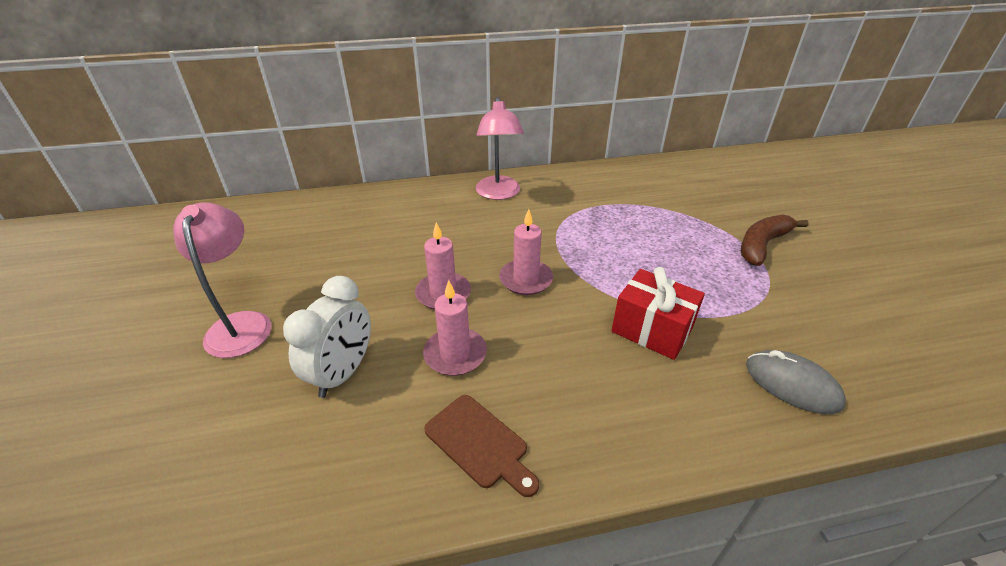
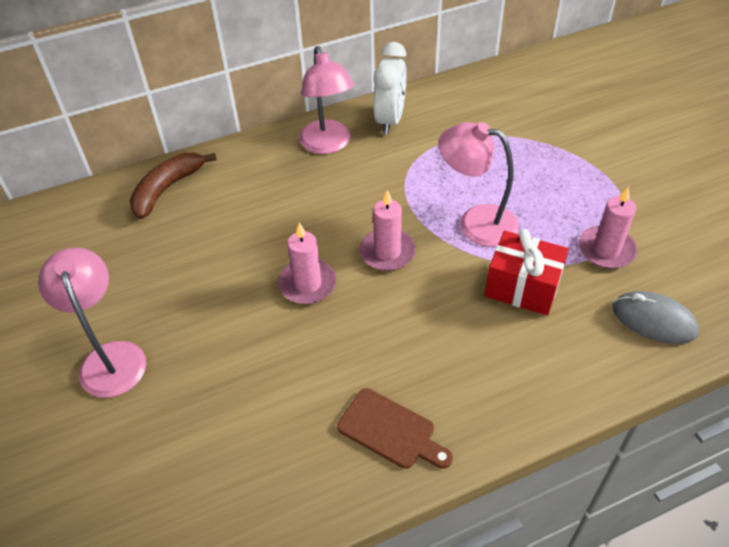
camera: 10 degrees left, 10 degrees up
(343, 373) = (239, 389): white clock -> white clock (390, 120)
(455, 354) = (341, 349): pink candle -> pink candle (606, 249)
(616, 268) = (476, 222): none -> pink lamp
(762, 245) = (617, 168): brown banana -> brown banana (167, 189)

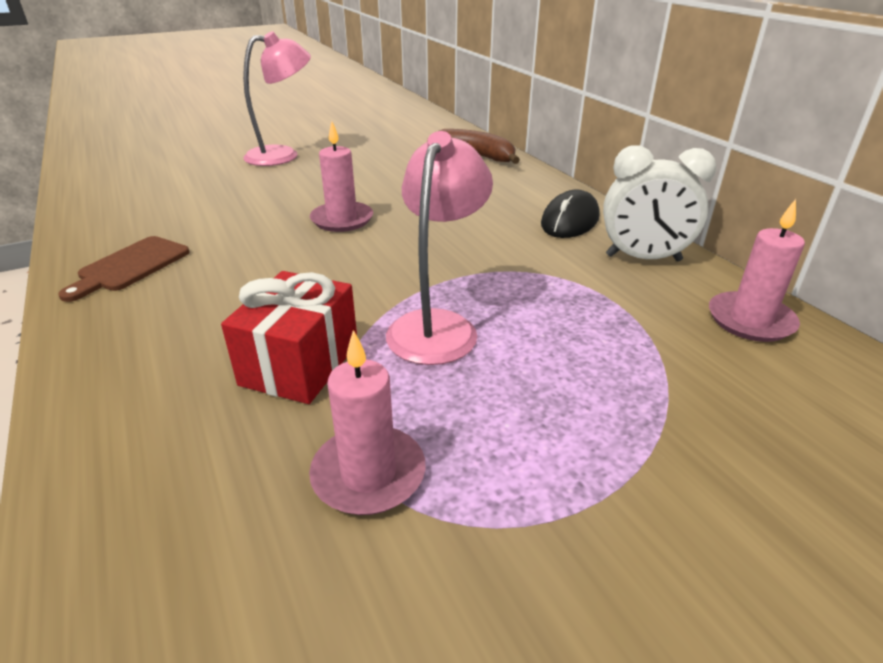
camera: 85 degrees right, 15 degrees down
(328, 145) = (570, 220): pink lamp -> black mouse
(387, 252) = (383, 260): pink candle -> pink candle (750, 320)
(654, 320) = (173, 526): grey mouse -> none

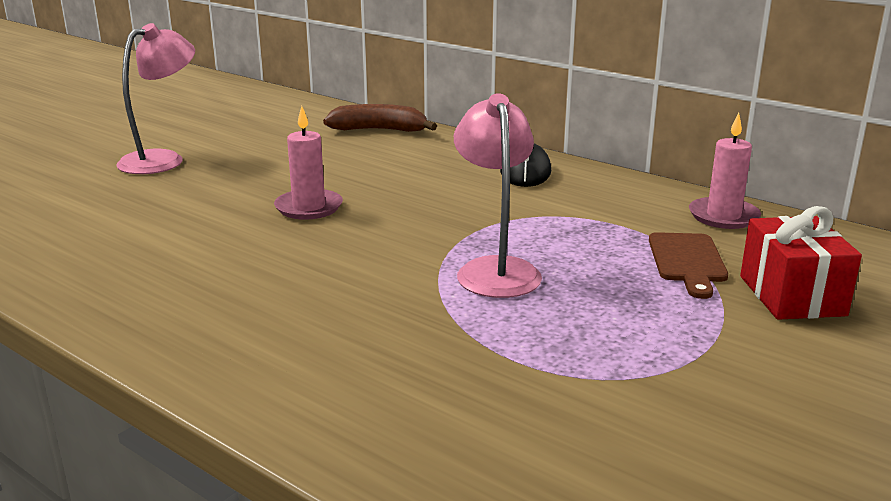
camera: 25 degrees left, 10 degrees down
(130, 266) = (130, 288): brown cutting board -> brown cutting board (687, 261)
(300, 364) = (409, 320): red gift -> red gift (792, 295)
(368, 474) = (547, 370): pink candle -> none
(643, 258) = (611, 189): white clock -> none

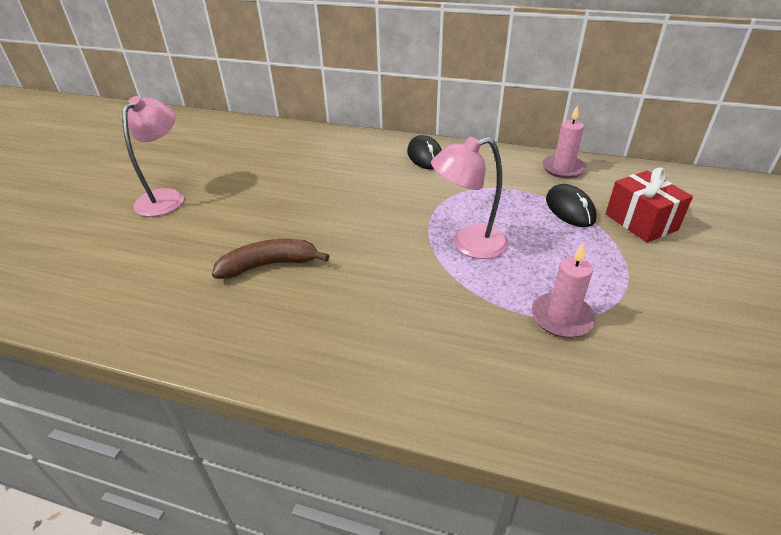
camera: 20 degrees left, 15 degrees up
(309, 207) = (309, 219): pink candle -> pink candle (562, 318)
(379, 130) = (304, 138): brown banana -> brown banana (269, 265)
(495, 269) = (468, 244): pink lamp -> pink lamp turned 75 degrees counterclockwise
(687, 261) = (570, 209): brown cutting board -> black mouse

